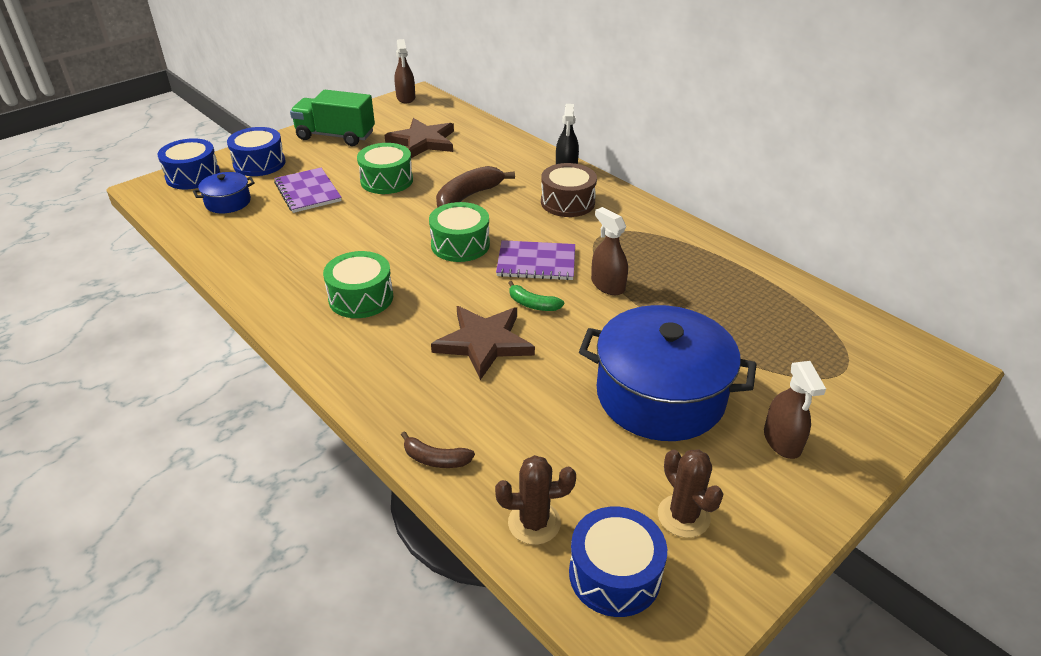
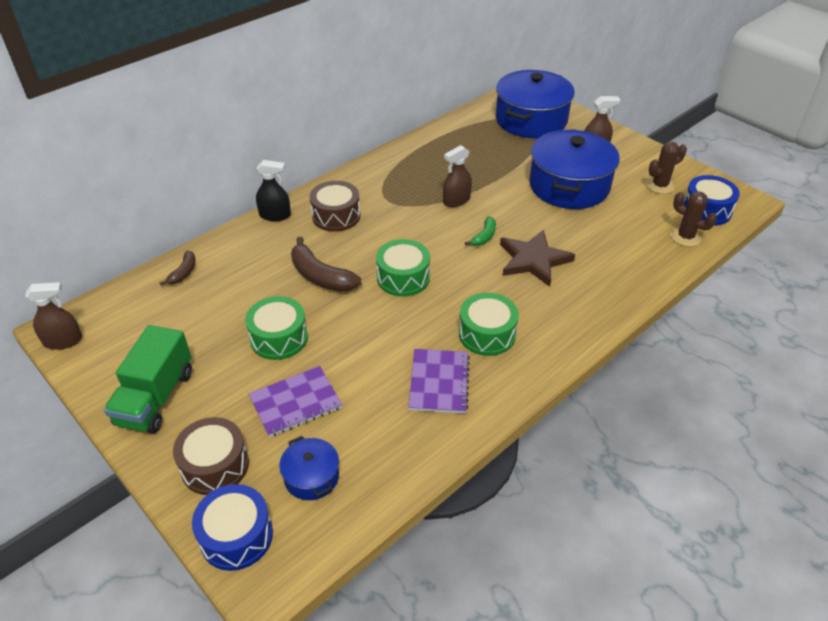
camera: 90 degrees left, 5 degrees up
(259, 163) = (215, 465): blue drum -> brown drum
(423, 142) = (193, 316): brown star -> none
(436, 459) = (652, 278): brown banana -> brown banana (183, 272)
(534, 523) = (685, 237): brown cactus -> brown cactus turned 45 degrees counterclockwise
(536, 262) = (429, 234): purple notebook -> purple notebook (439, 382)
(848, 370) = (531, 120): none -> blue pot

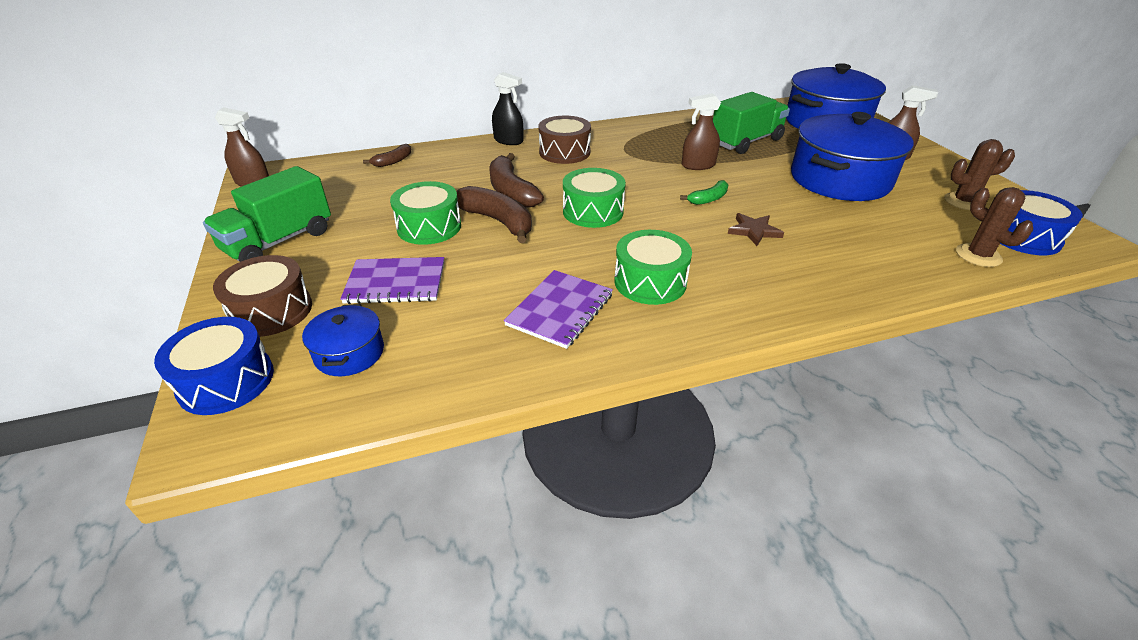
camera: 25 degrees right, 5 degrees down
(332, 313) = (498, 221): none -> brown banana
(480, 161) = (746, 142): none -> green truck
(533, 260) = (754, 231): brown star -> brown star, size x0.56

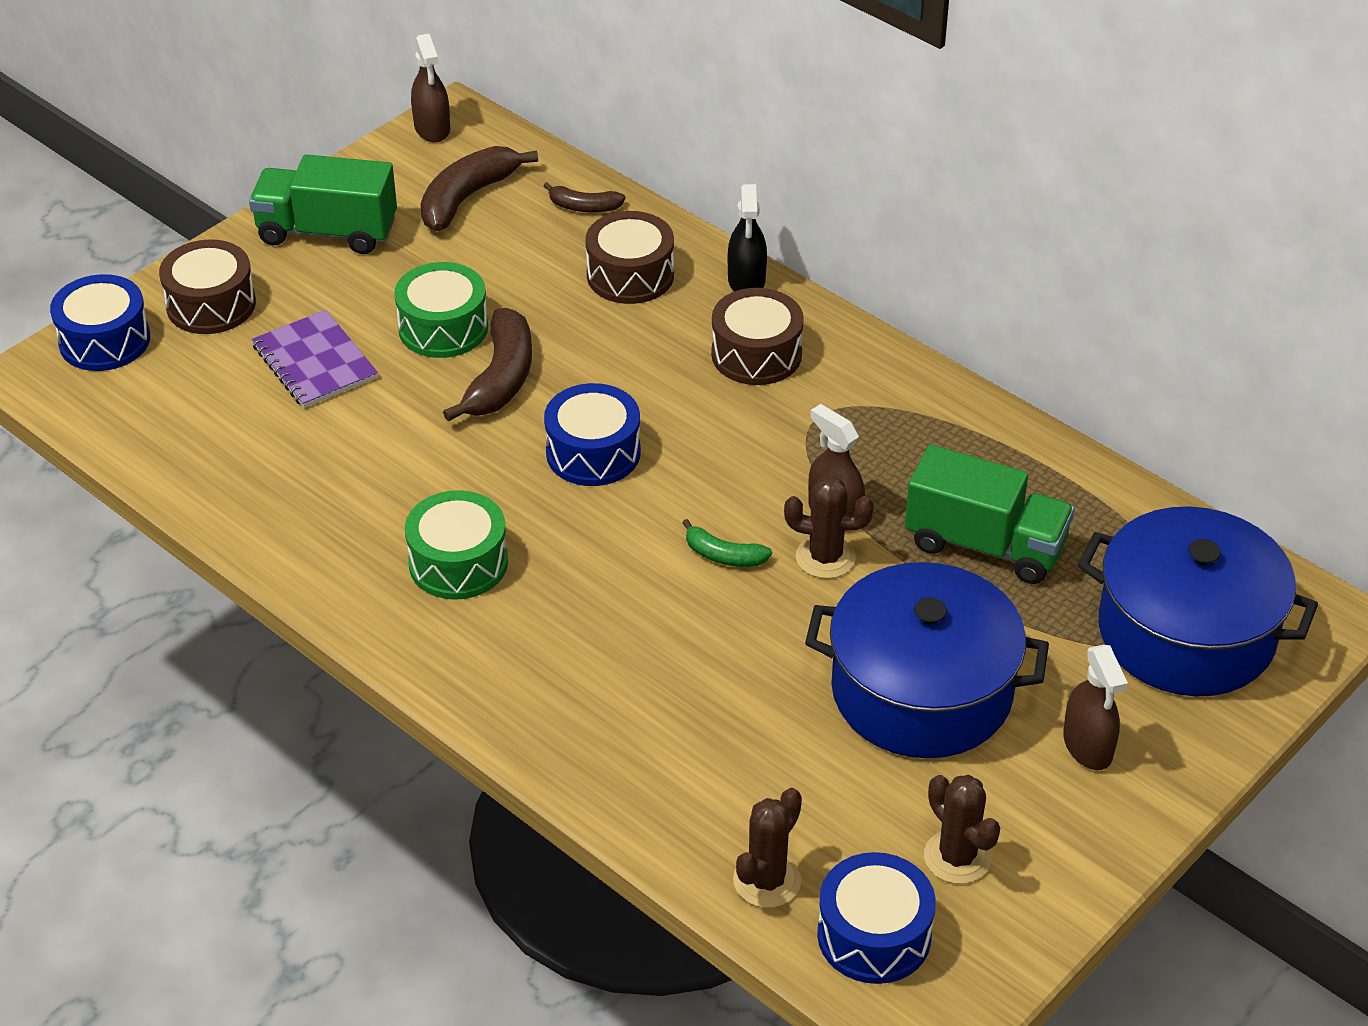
camera: 60 degrees right, 5 degrees up
(349, 353) = (186, 393): blue pot -> none
(464, 164) = (630, 275): none -> brown drum
(511, 191) = (588, 355): brown banana -> brown banana (467, 198)
(560, 310) = (351, 509): purple notebook -> none
(593, 211) = (593, 453): green drum -> blue drum
(729, 175) = (825, 557): none -> brown cactus
(754, 231) = (660, 626): brown star -> none

